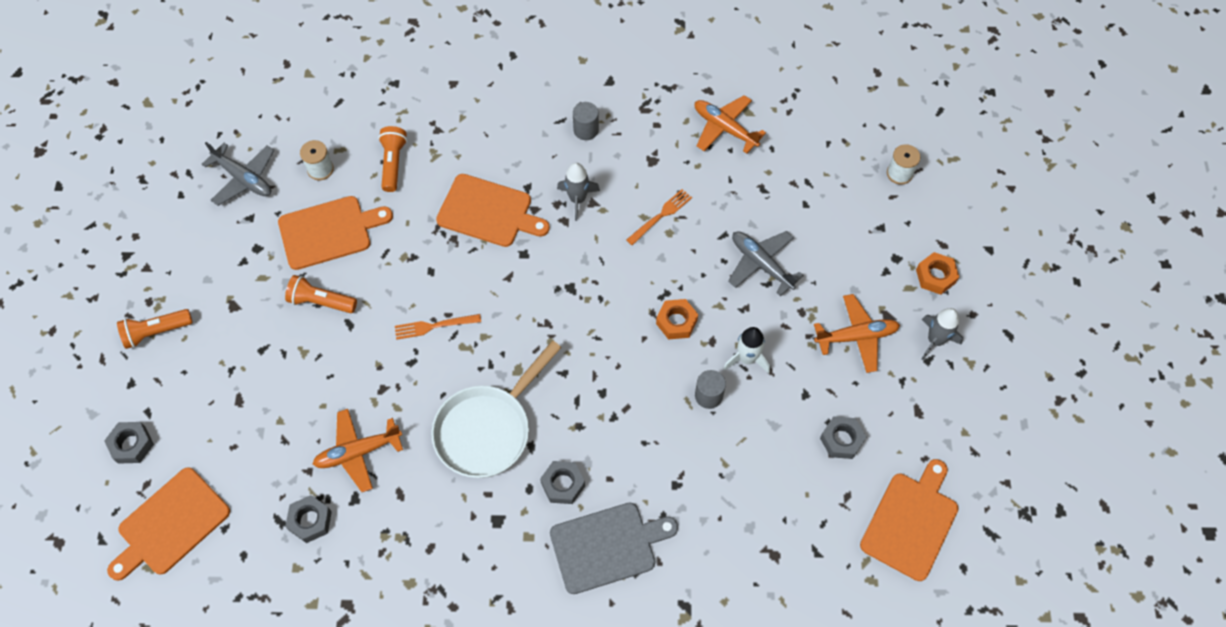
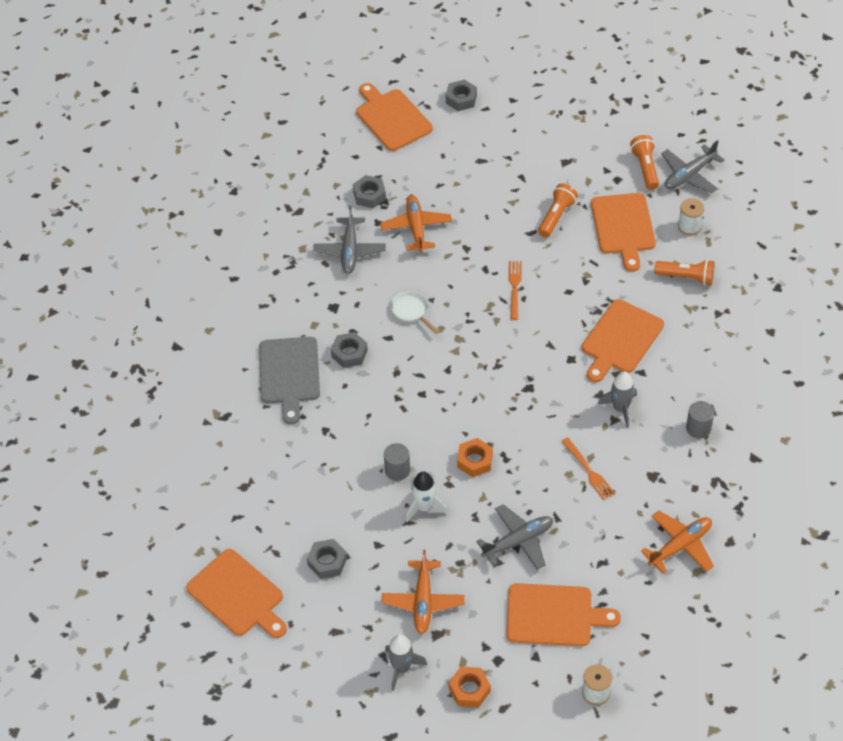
camera: 105 degrees right, 10 degrees down
(156, 332) = (553, 115): orange flashlight -> orange flashlight (645, 168)
(405, 523) = (349, 251): none -> grey plane
(488, 429) = (411, 311): white pan -> white pan, size x0.47
(833, 219) = (554, 615): none -> orange cutting board

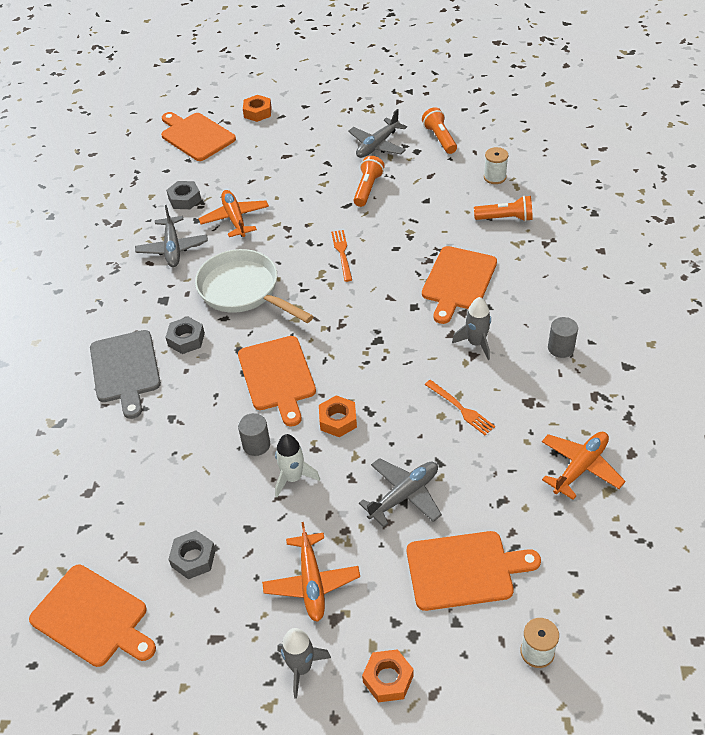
camera: 10 degrees left, 5 degrees down
(411, 311) = (243, 291): white pan -> white pan, size x2.15
(461, 99) = (257, 112): grey nut -> orange nut
(623, 227) = (433, 187): orange cutting board -> orange cutting board (277, 376)
(689, 175) = (481, 138): grey plane -> grey plane (377, 145)

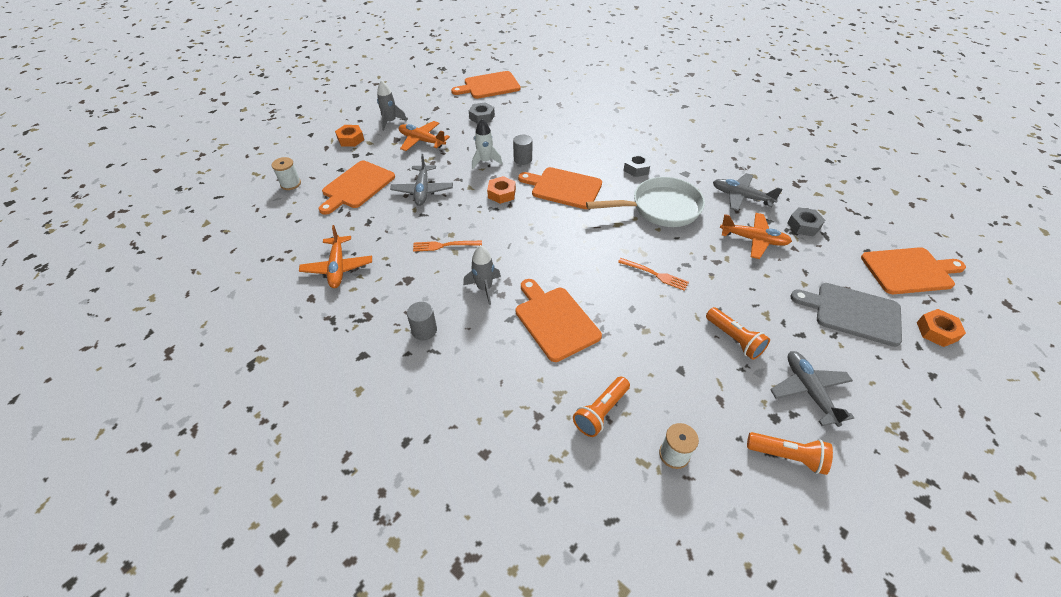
camera: 125 degrees right, 0 degrees up
(125, 370) = (634, 140): grey cutting board -> grey cutting board (853, 313)

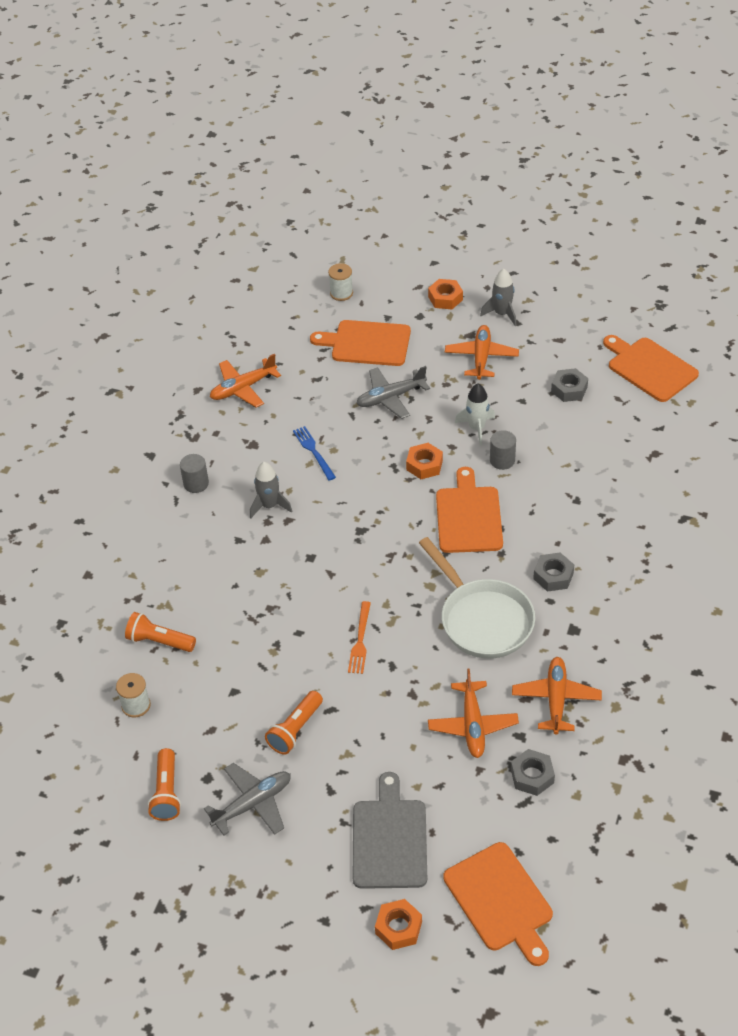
camera: 70 degrees right, 0 degrees up
(444, 245) = (313, 451): orange fork -> blue fork
(555, 320) = (252, 575): orange cutting board -> none
(741, 197) = (556, 699): grey plane -> orange plane

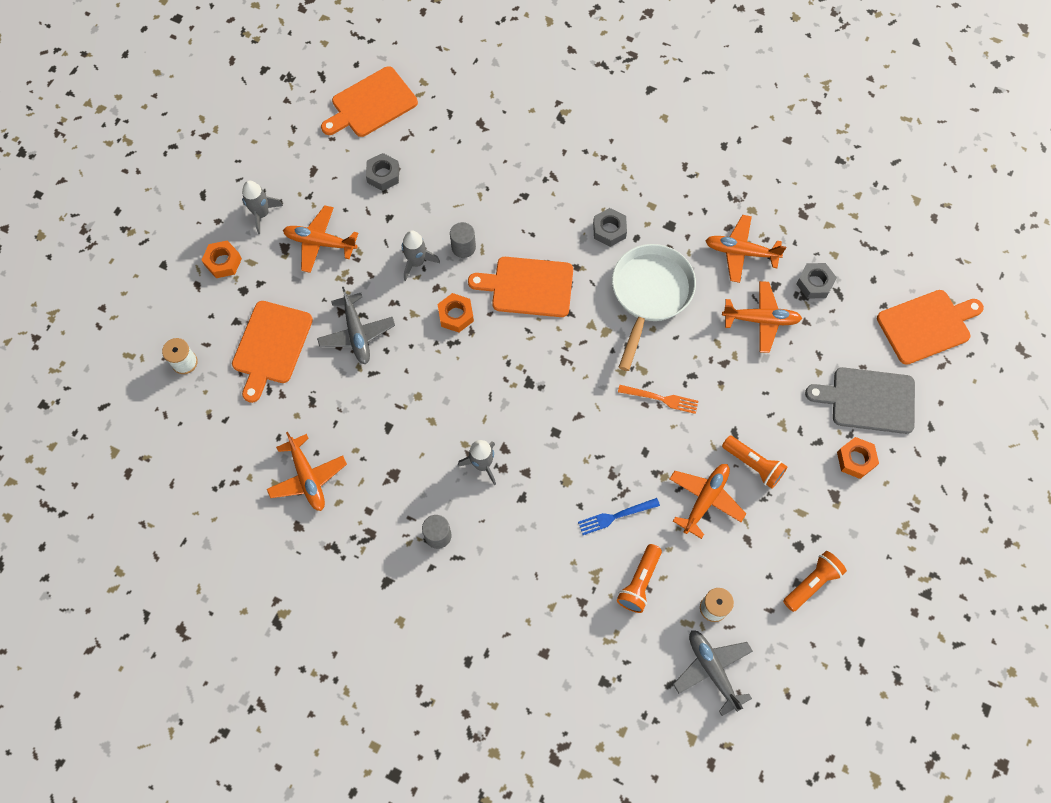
camera: 85 degrees left, 20 degrees up
(166, 792) = (812, 583): orange flashlight -> orange flashlight turned 45 degrees counterclockwise
(251, 689) = (705, 500): none -> orange plane
(253, 804) = (828, 508): grey plane -> grey plane (712, 670)
(313, 451) = (416, 415): blue fork -> blue fork (615, 516)
(398, 928) = (949, 404): orange nut -> orange nut (855, 460)
(476, 428) = (417, 262): white rocket -> grey rocket
(482, 619) = (650, 294): white pan -> white pan turned 45 degrees counterclockwise

